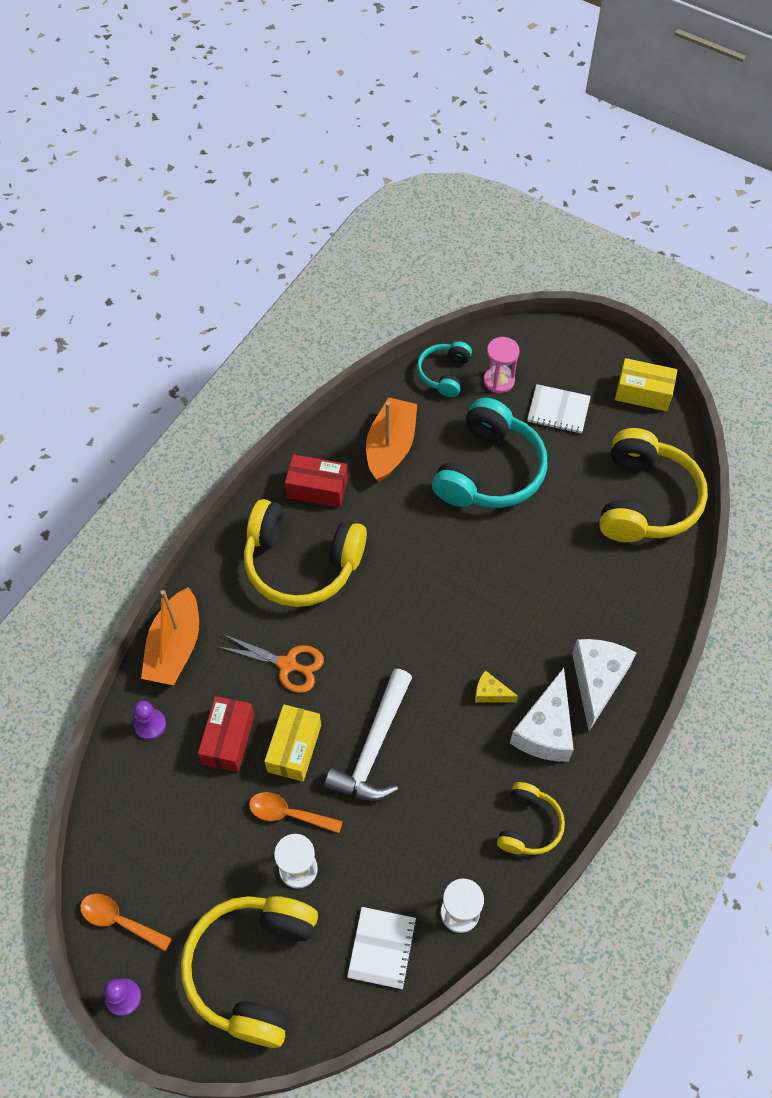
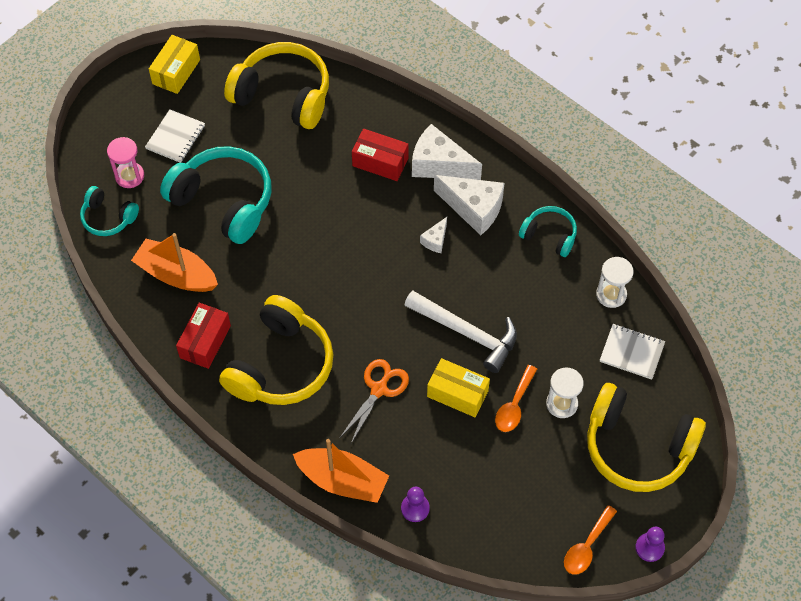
camera: 80 degrees left, 0 degrees up
(228, 739) = (440, 445): red box -> red box (380, 162)
(490, 693) = (435, 240): yellow cheese -> white cheese
(528, 825) = (549, 235): yellow headphones -> turquoise headphones

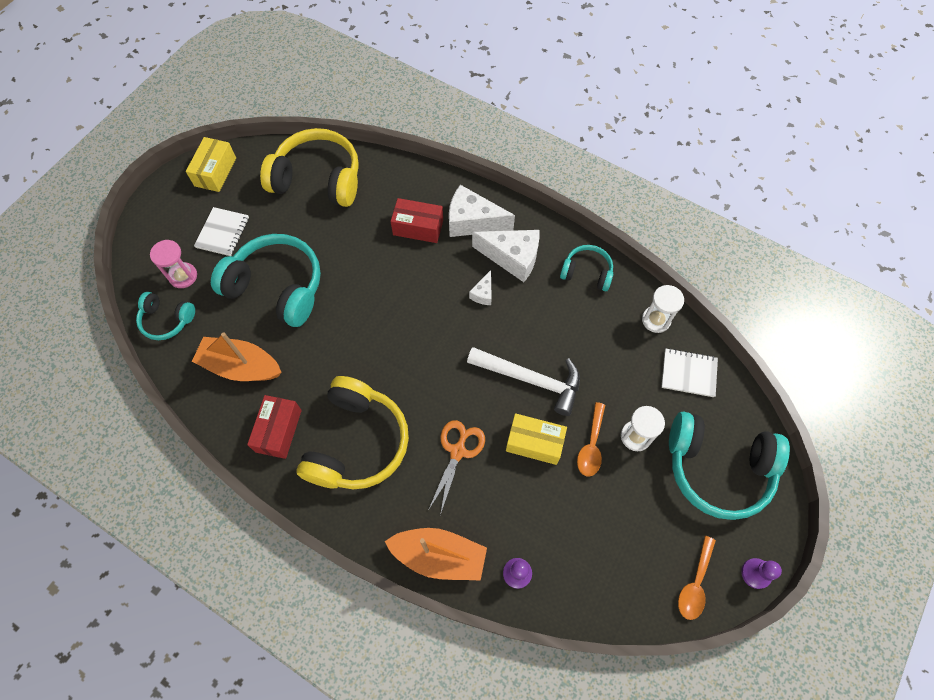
camera: 10 degrees left, 5 degrees up
(637, 447) = (717, 468): yellow headphones -> turquoise headphones

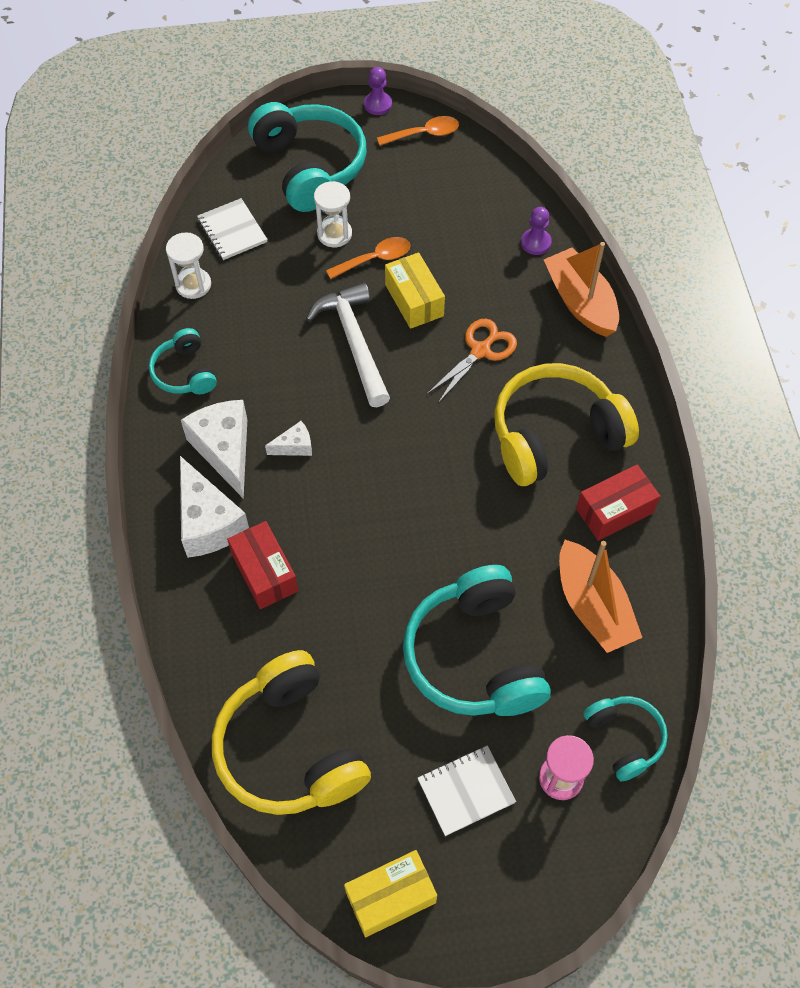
camera: 130 degrees left, 5 degrees down
(458, 451) = (480, 351): orange scissors -> orange scissors turned 150 degrees clockwise

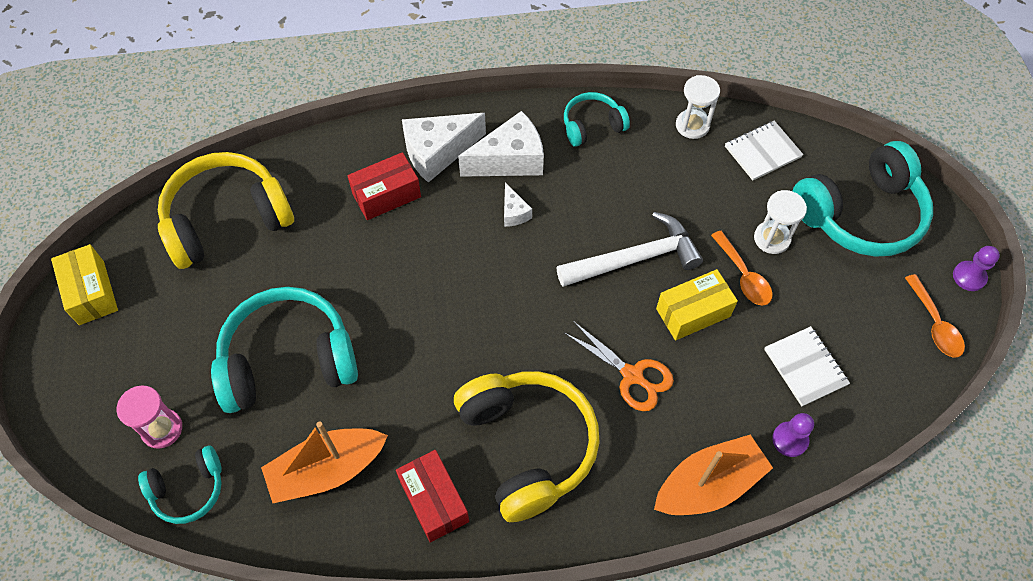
camera: 90 degrees right, 0 degrees up
(466, 791) = (166, 350): white notebook -> white notebook (805, 367)

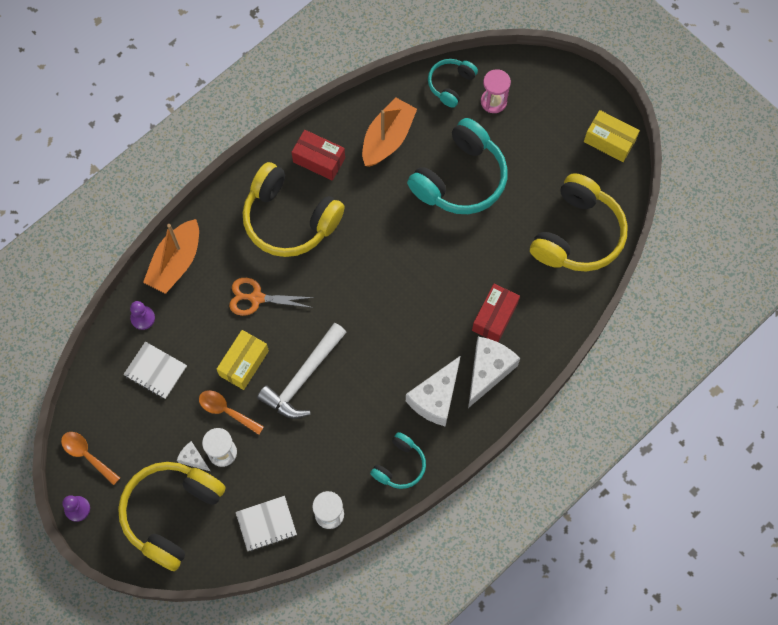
camera: 145 degrees right, 10 degrees up
(514, 212) = (403, 359): white cheese -> white cheese (193, 459)
(762, 152) = (266, 524): white notebook -> white notebook turned 45 degrees clockwise
(860, 214) = (171, 513): turquoise headphones -> yellow headphones

